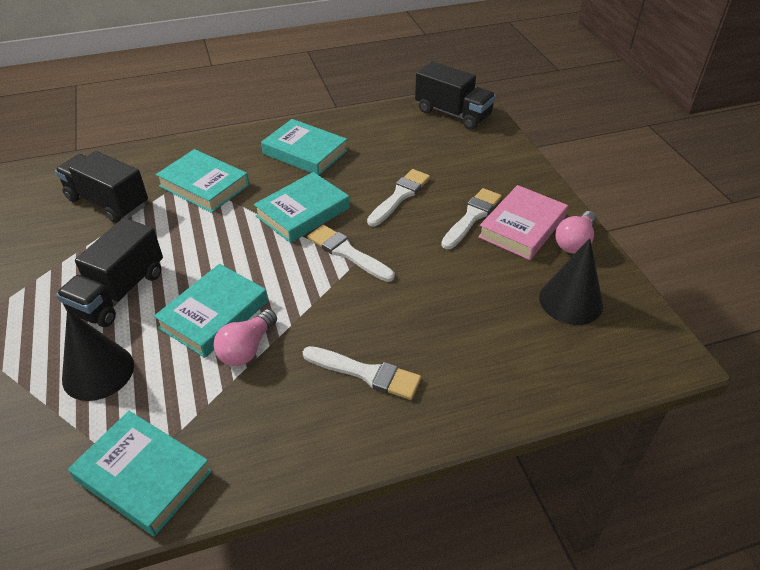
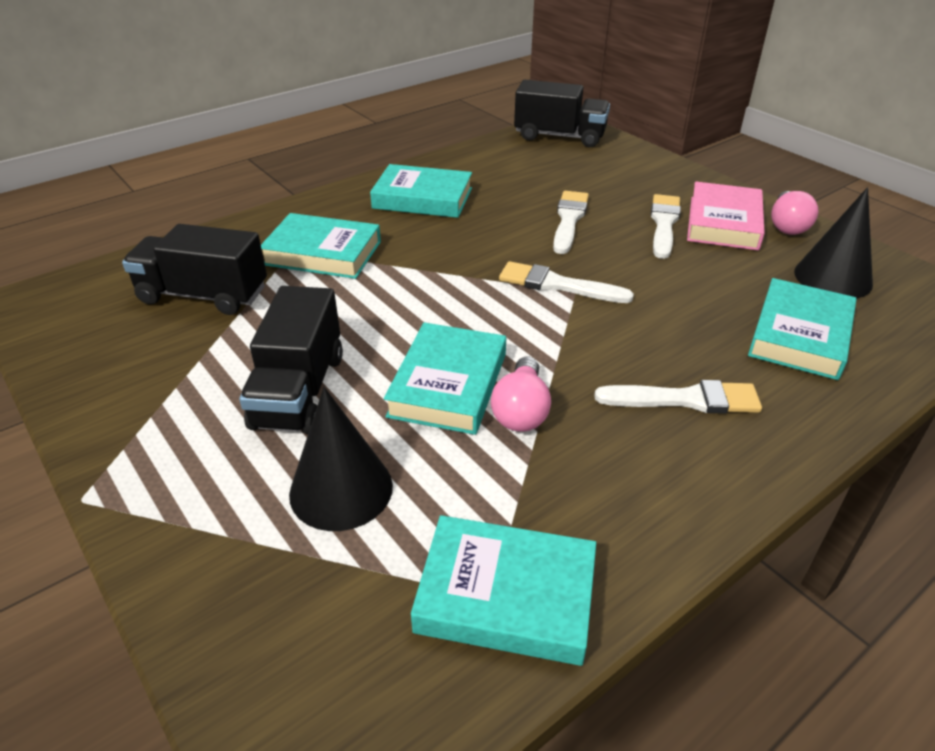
camera: 20 degrees left, 5 degrees down
(303, 212) = (470, 256): turquoise book -> turquoise book (799, 335)

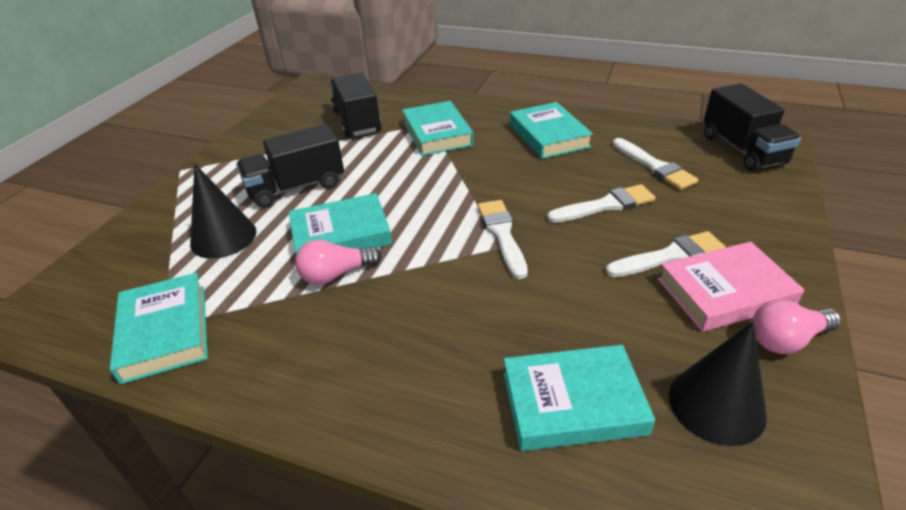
camera: 60 degrees right, 0 degrees up
(685, 399) = (409, 352): white brush -> white brush (654, 166)

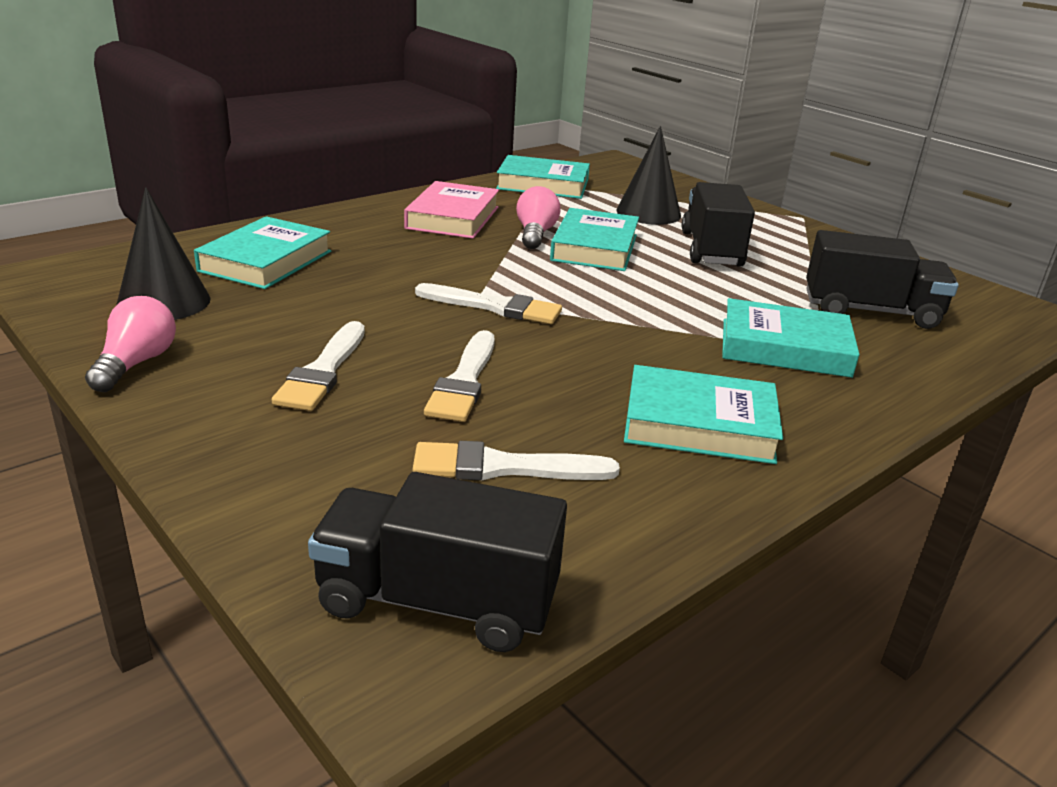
camera: 115 degrees right, 10 degrees down
(724, 292) = (231, 370): pink book -> pink book (453, 218)

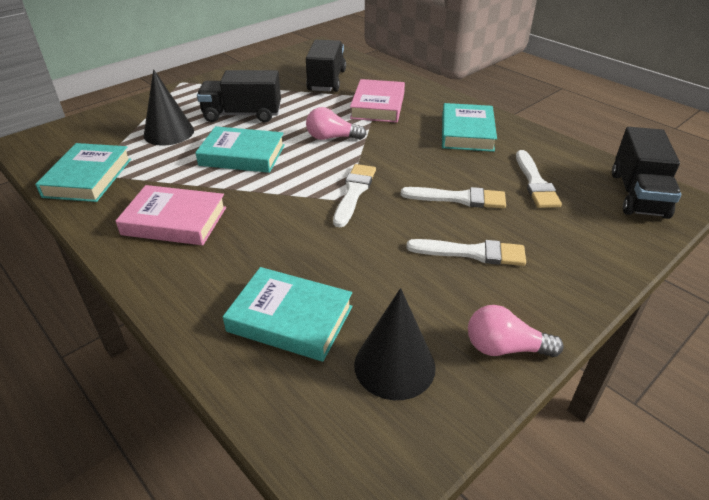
camera: 90 degrees left, 10 degrees up
(535, 234) = (215, 179): pink light bulb -> pink light bulb (332, 138)
(784, 347) = (377, 106): turquoise book -> pink book

